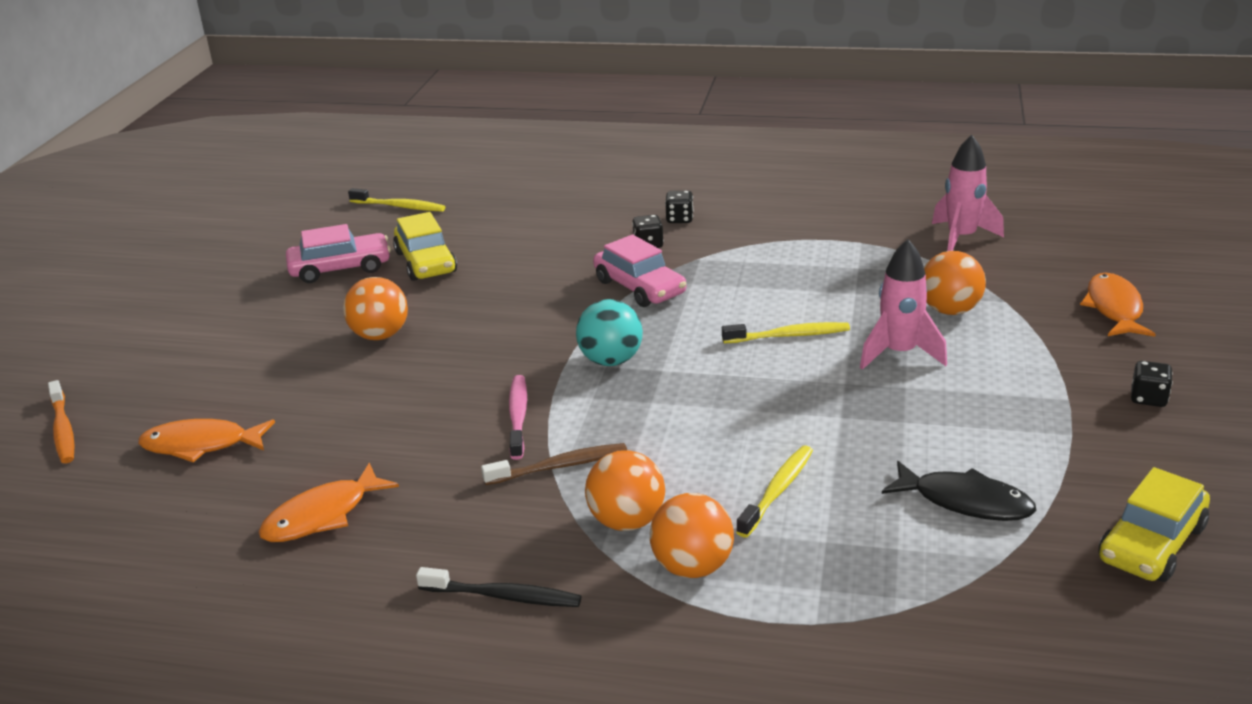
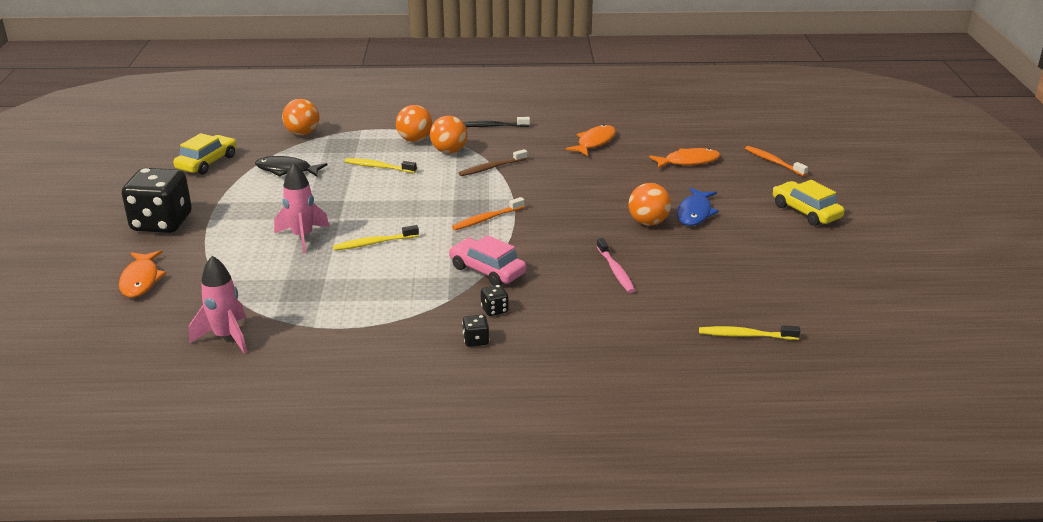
camera: 165 degrees right, 0 degrees up
(300, 345) = (695, 213): none -> blue fish
(340, 268) = (730, 268): pink car -> none
(425, 262) = (667, 279): yellow car -> yellow car (806, 212)
(518, 417) = (526, 186): pink toothbrush -> pink toothbrush (615, 271)
(611, 361) = (487, 219): turquoise ball -> orange toothbrush
(777, 491) = (378, 167): yellow toothbrush -> yellow toothbrush turned 90 degrees clockwise
(949, 310) = (259, 270): orange ball -> orange ball (302, 133)
(1148, 398) = (162, 223): black dice -> black dice, size x2.49

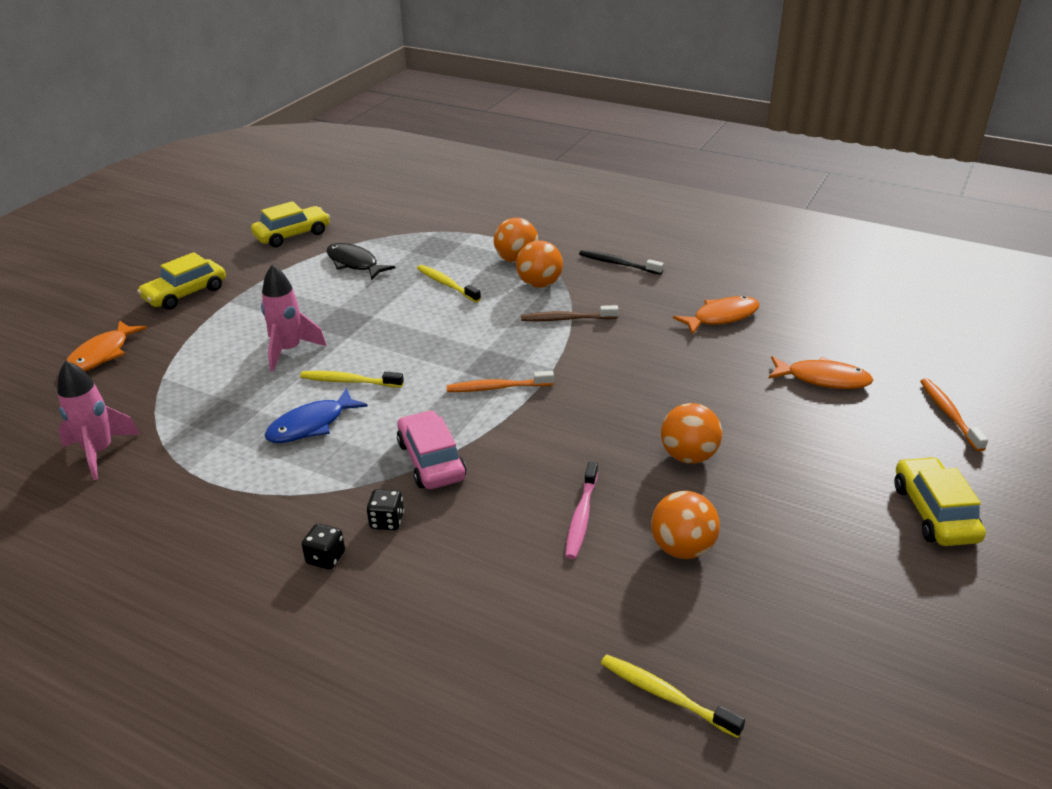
camera: 30 degrees right, 5 degrees up
(162, 223) = (185, 293): black dice -> yellow car
(302, 133) = (412, 223): orange ball -> orange ball (682, 548)
(695, 213) = (765, 462): blue fish -> blue fish (311, 425)

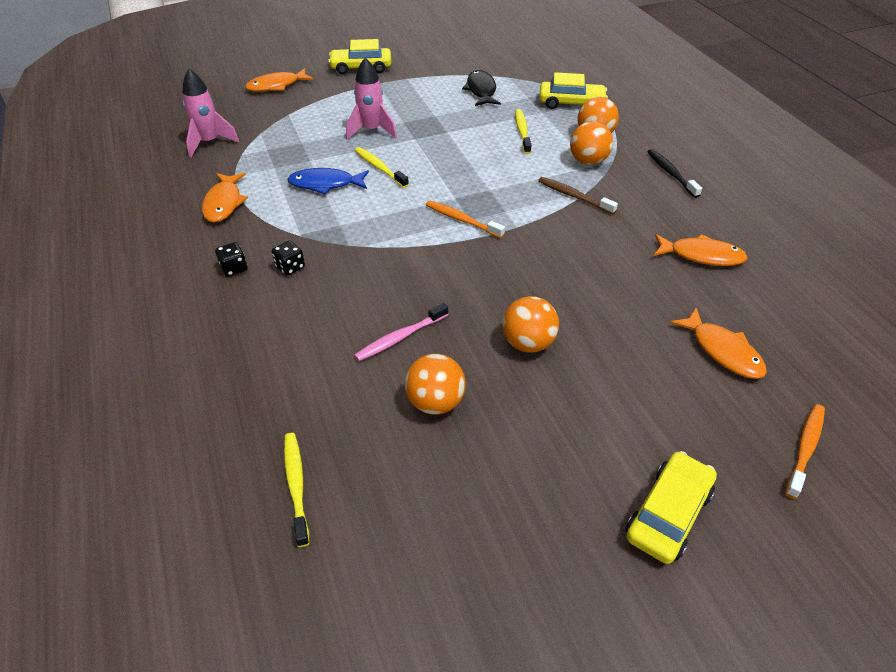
camera: 40 degrees right, 10 degrees up
(216, 503) = (224, 203): none -> orange fish
(292, 235) = (467, 54): yellow car -> yellow car (571, 103)
(431, 460) = (361, 245): pink car -> none

